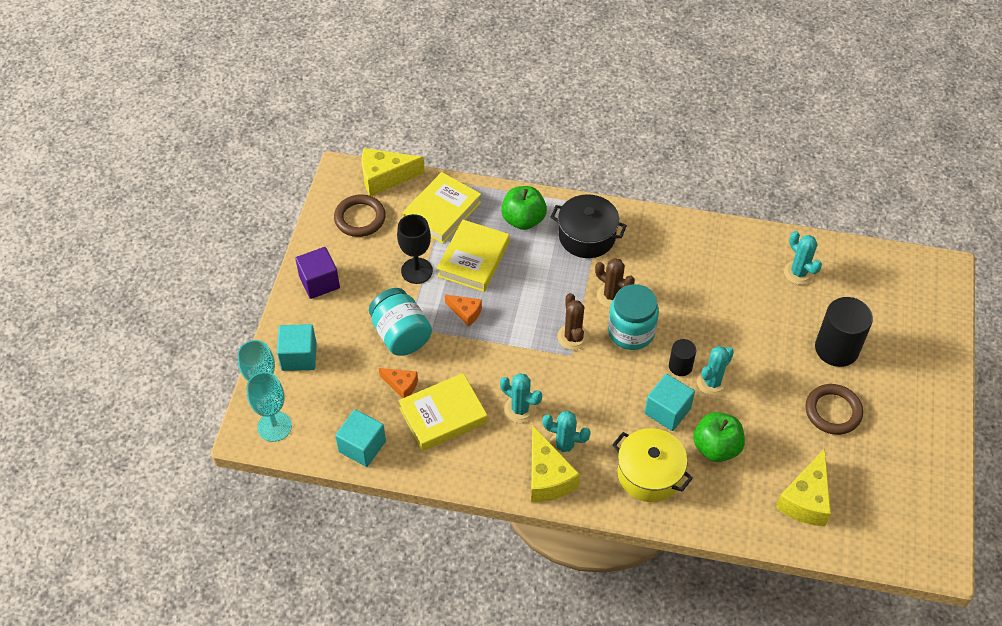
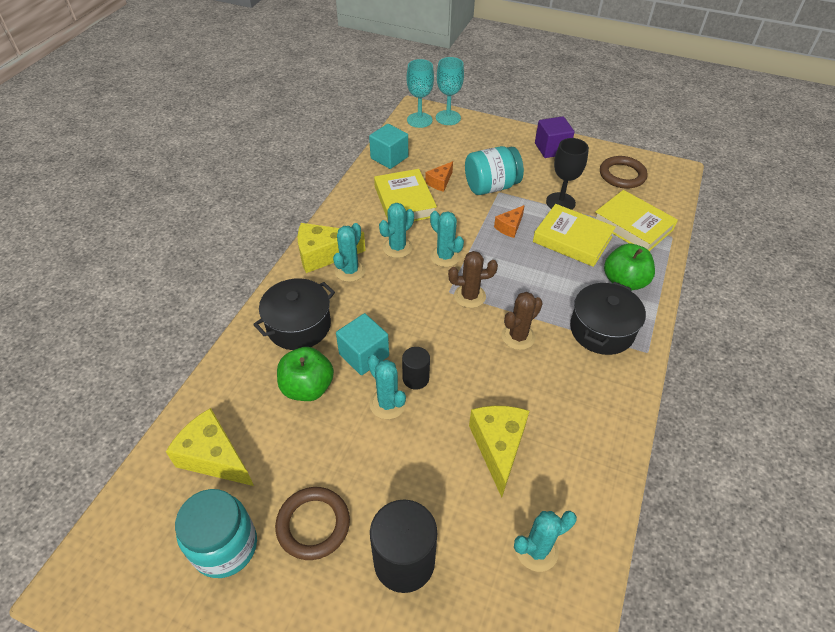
camera: 100 degrees right, 5 degrees down
(299, 356) = (479, 134): turquoise cube -> none
(385, 178) = (673, 194): yellow cheese -> yellow cheese (498, 447)
(523, 364) = (445, 256): none -> turquoise cactus
(631, 332) = (468, 344): turquoise jar -> turquoise jar (225, 546)
(649, 474) = (299, 326): yellow pot -> black pot

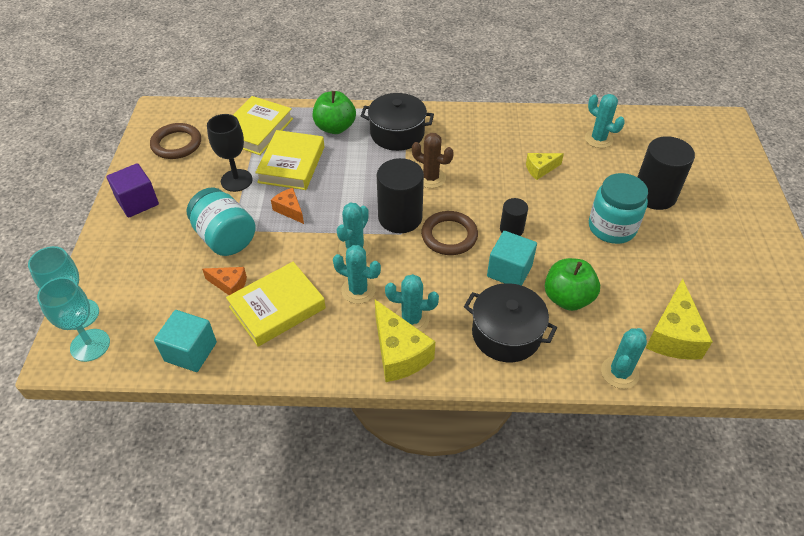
camera: 110 degrees left, 0 degrees up
(225, 546) = (725, 293): turquoise jar -> turquoise jar (612, 227)
(313, 524) = (670, 249): brown ring -> brown ring (449, 236)
(387, 403) = (546, 239): turquoise cactus -> turquoise cactus (619, 372)
(469, 296) = (400, 217): brown cactus -> black cylinder
(498, 447) = (540, 169): yellow cheese -> yellow cheese, size x0.57
(509, 227) = (289, 210): orange cheese -> orange cheese turned 150 degrees counterclockwise

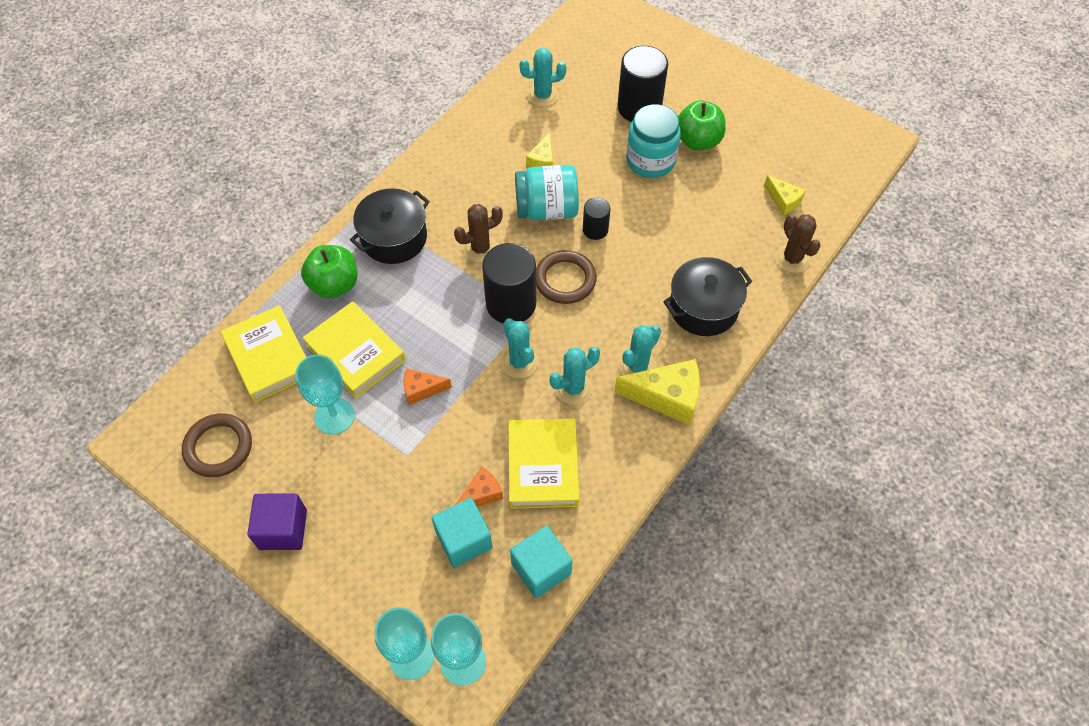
camera: 55 degrees left, 10 degrees up
(225, 238) = (412, 467): turquoise jar -> turquoise jar (546, 209)
(236, 180) = (334, 416): black goblet -> turquoise goblet
(509, 271) = (640, 262): turquoise cube -> turquoise cube (464, 540)
(567, 298) = (699, 242): green apple -> green apple (697, 141)
(619, 372) = (792, 259): turquoise cactus -> brown cactus
(673, 335) = (783, 201): yellow cheese -> yellow cheese, size x0.57

